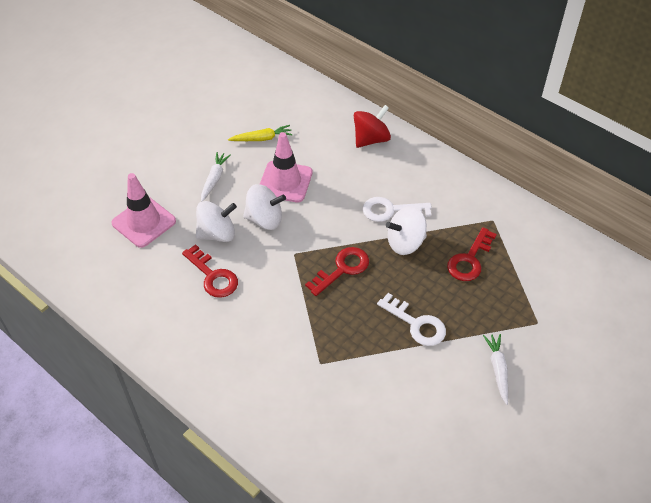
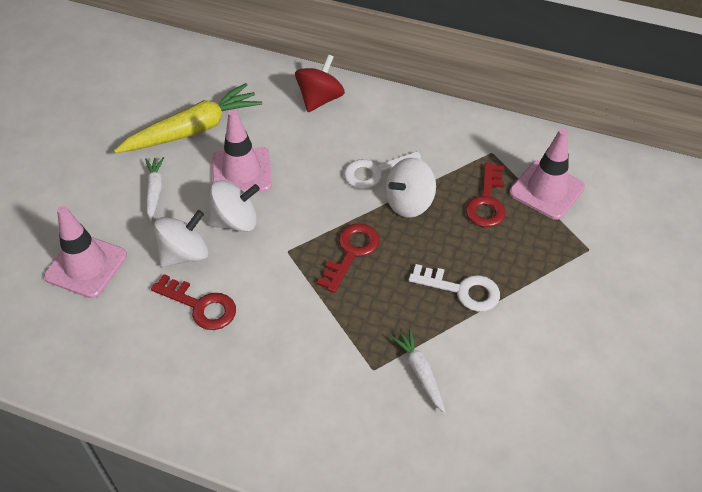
camera: 20 degrees left, 0 degrees up
(261, 138) = (192, 130): yellow carrot -> yellow carrot, size x1.94
(498, 370) = (572, 314): white carrot -> white carrot (420, 373)
(525, 264) = (546, 190): none -> pink traffic cone

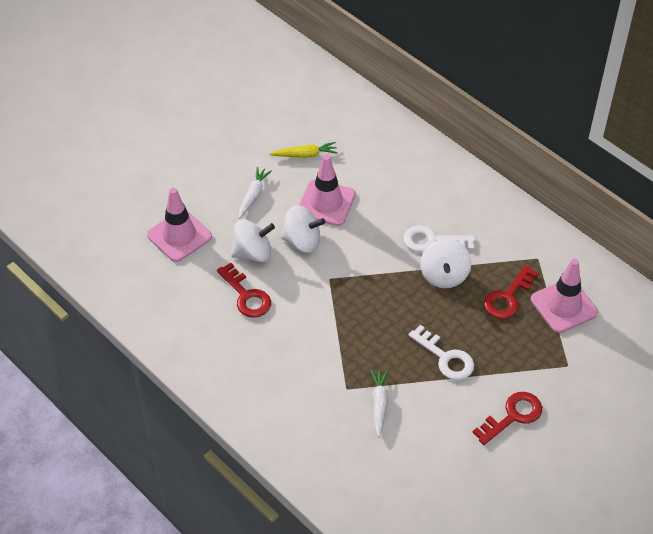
camera: 25 degrees right, 0 degrees up
(192, 130) = (305, 155): yellow carrot -> yellow carrot, size x0.52
(320, 99) = (420, 163): red spinning top -> none
(351, 253) = (377, 298): red key -> red key (512, 416)
(409, 203) = (444, 275): white spinning top -> white spinning top turned 75 degrees counterclockwise

